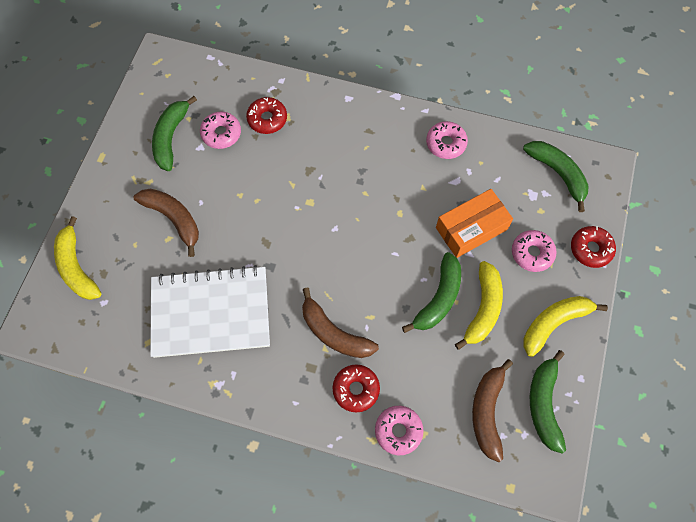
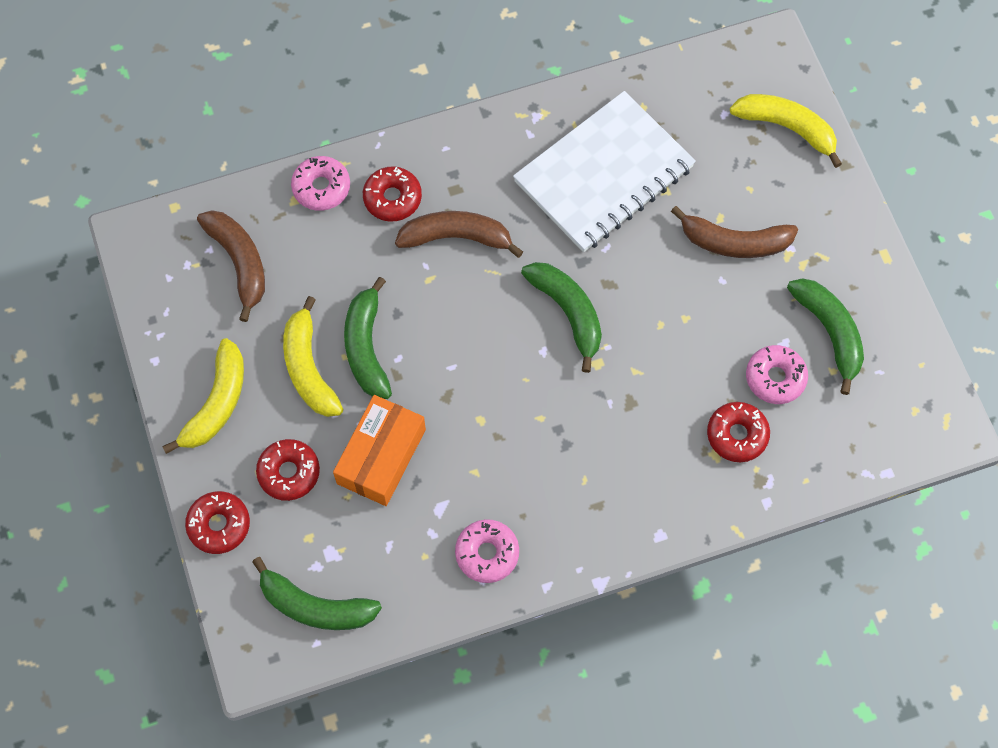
camera: 145 degrees right, 0 degrees up
(532, 253) = (289, 472): pink donut -> red donut
(544, 404) = (182, 308): green banana -> green banana (568, 312)

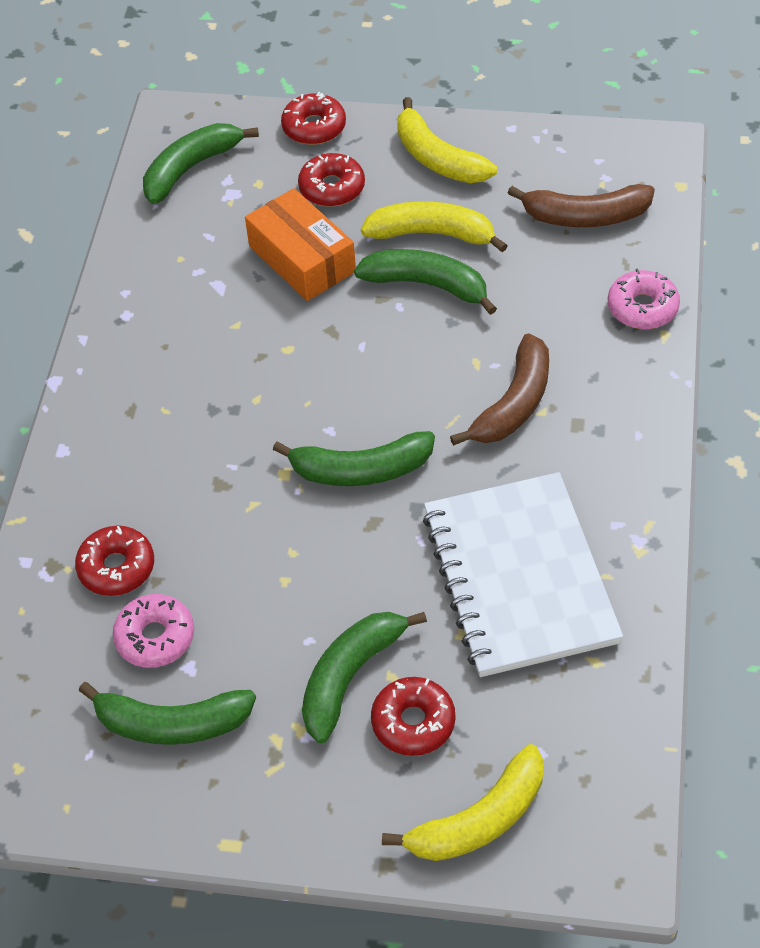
camera: 120 degrees right, 15 degrees down
(392, 198) = (596, 364): red donut -> red donut (413, 722)
(487, 553) = (148, 305): pink donut -> none
(734, 242) = (350, 676): brown banana -> green banana

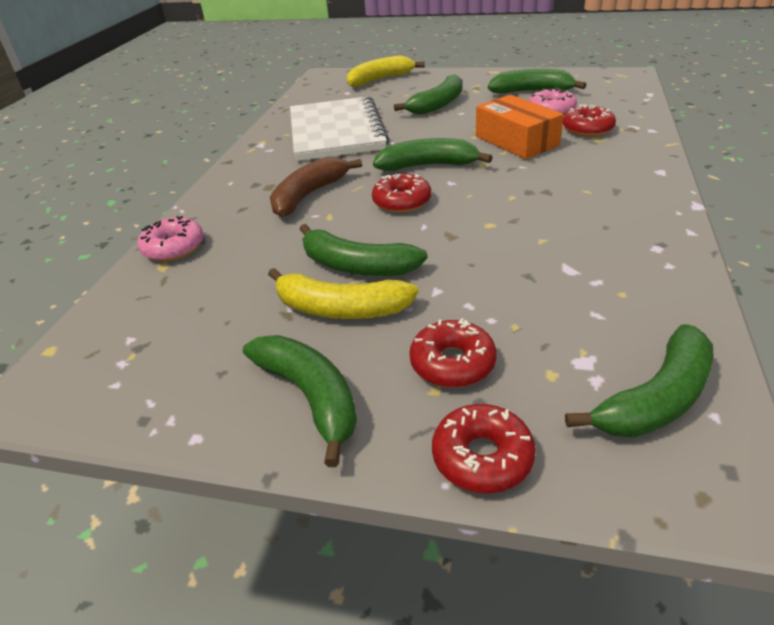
camera: 175 degrees left, 15 degrees down
(302, 259) = (483, 289): orange box -> orange box (516, 141)
(413, 722) = (406, 96): red donut -> red donut (402, 201)
(437, 158) = (310, 397): yellow banana -> green banana
(585, 216) = (172, 321): brown banana -> none

